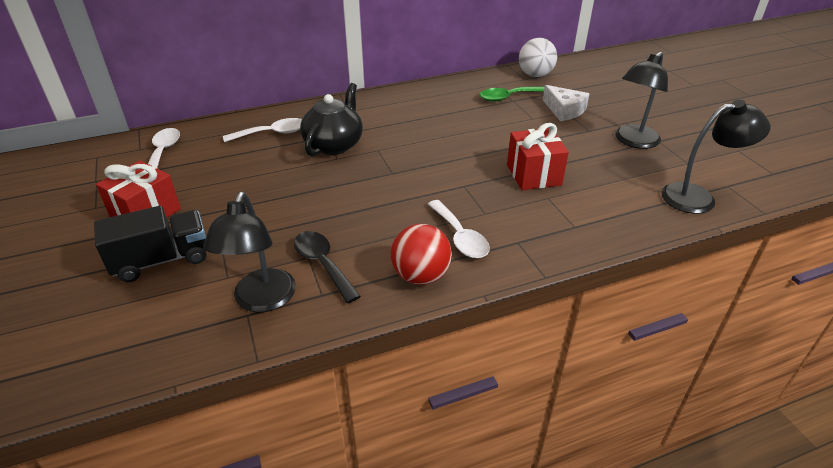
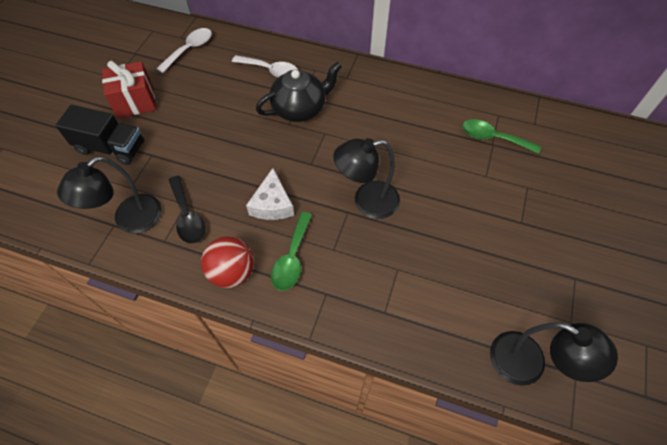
camera: 40 degrees right, 20 degrees up
(323, 264) = (187, 216): black spoon -> black spoon turned 150 degrees clockwise
(460, 237) = (292, 258): white spoon -> green spoon
(533, 175) = (413, 238): red gift -> none
(535, 75) = (551, 125): white ball -> none
(564, 110) = (527, 185): white cheese -> white cheese (272, 204)
(633, 141) = (548, 262): black lamp -> black lamp (367, 201)

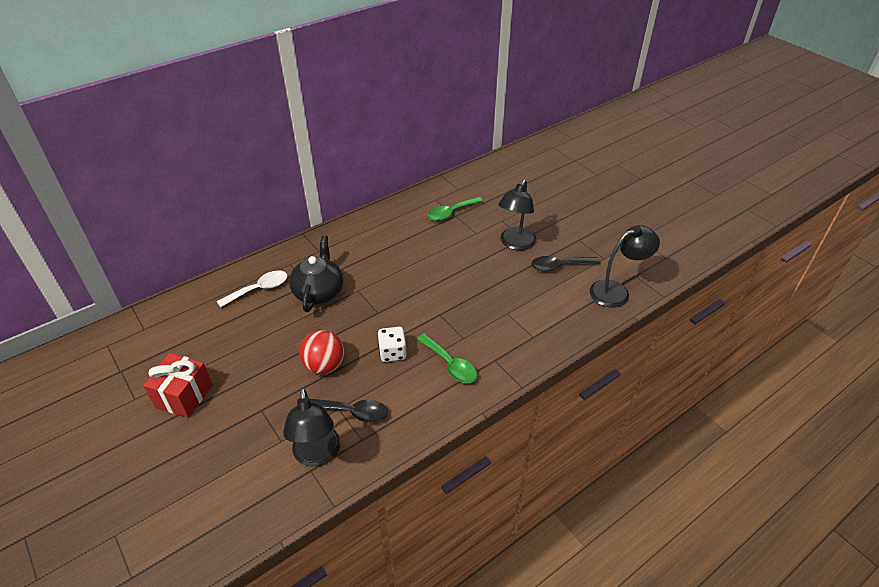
camera: 55 degrees left, 15 degrees down
(111, 148) = (219, 437): black truck -> none
(190, 49) = (168, 329): white spoon -> none
(232, 272) = (431, 406): red ball -> red ball (324, 366)
(272, 204) = (392, 353): white cheese -> white dice
(367, 201) = (440, 299): black lamp -> black lamp (515, 244)
(512, 281) = (559, 266): none -> black spoon

